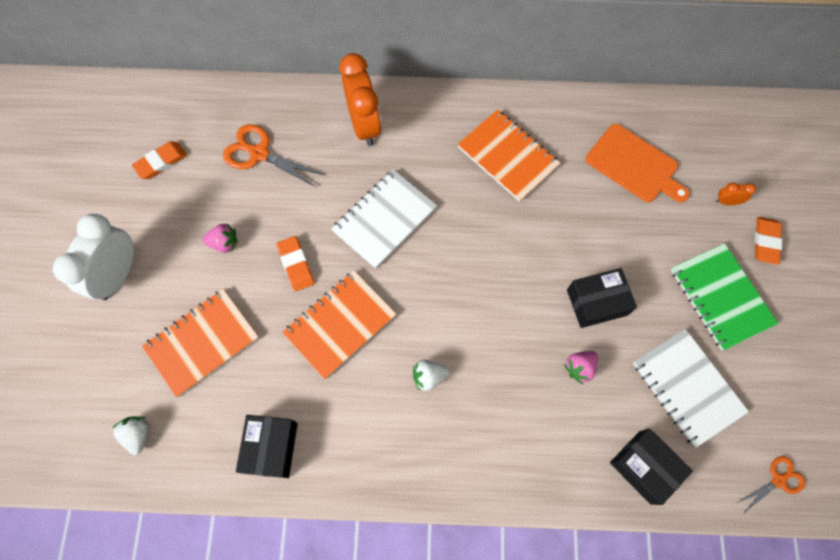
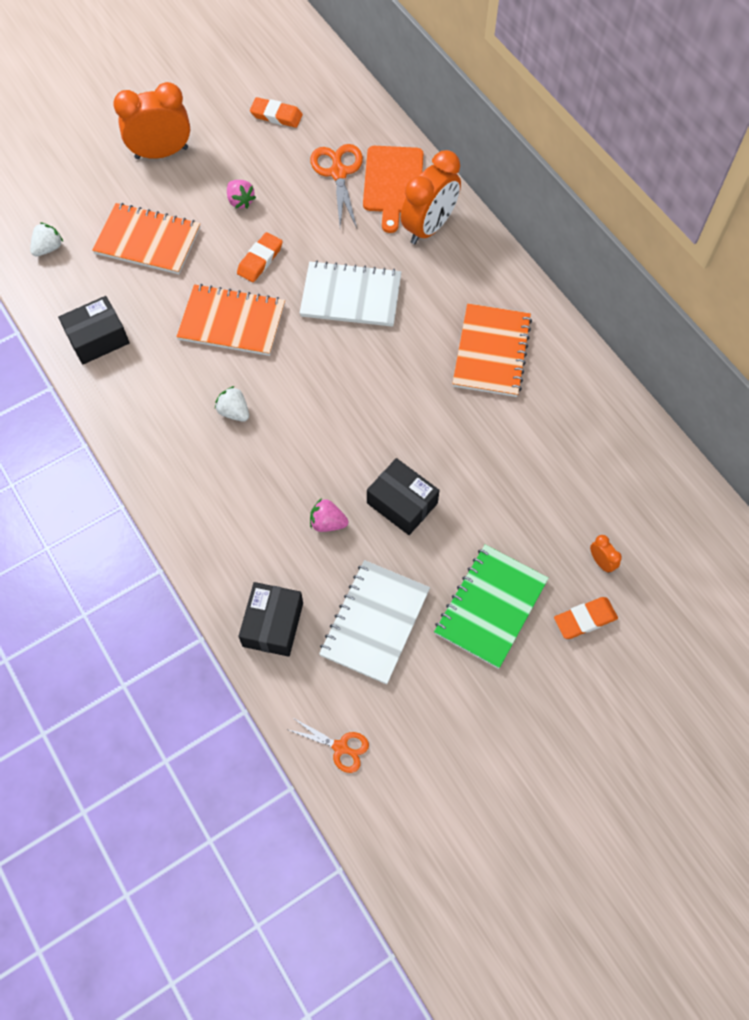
camera: 55 degrees right, 5 degrees down
(118, 275) = (161, 153): white clock -> orange clock
(634, 165) = (572, 460): orange cutting board -> orange cutting board (393, 183)

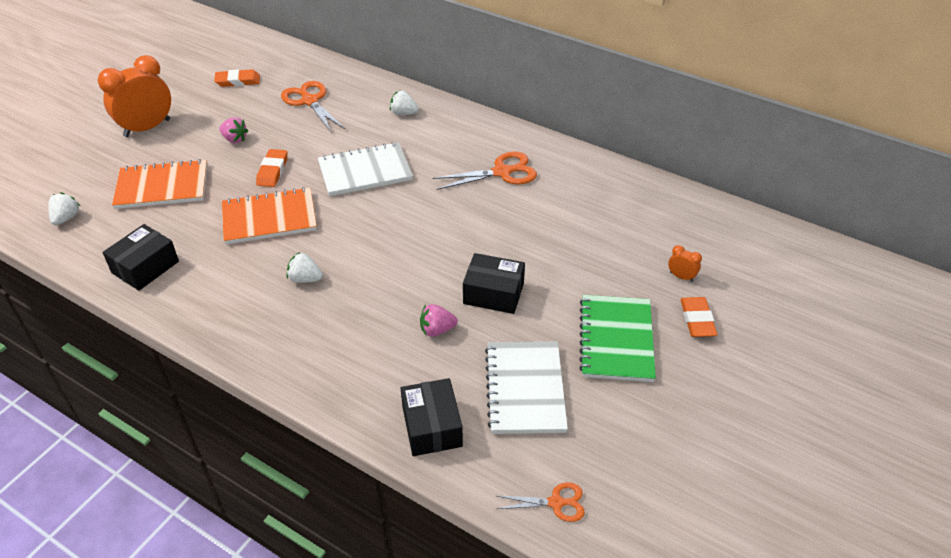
camera: 25 degrees left, 20 degrees down
(393, 183) = (358, 95): orange cutting board -> none
(429, 227) = (403, 113): orange clock -> white strawberry
(491, 352) = (502, 172): orange notebook -> orange scissors
(585, 619) = (697, 320): orange eraser -> orange eraser turned 45 degrees counterclockwise

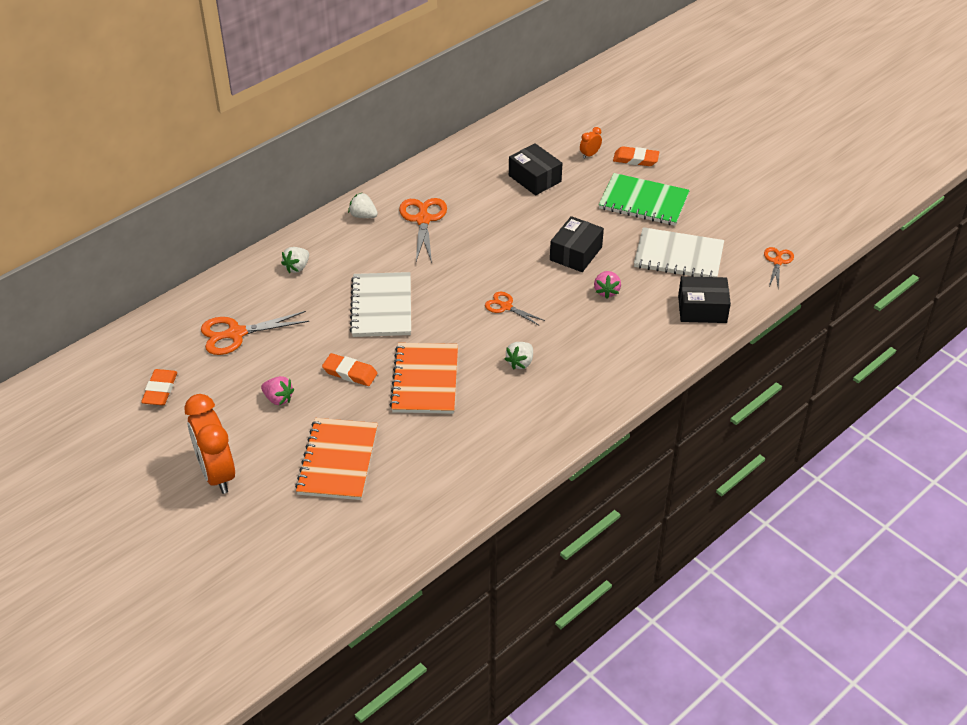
camera: 75 degrees left, 0 degrees up
(66, 218) = (359, 542): white strawberry -> white strawberry (363, 216)
(145, 267) = (464, 475): black box -> black box (534, 178)
(235, 139) = (278, 399): pink strawberry -> pink strawberry turned 75 degrees clockwise
(388, 253) = (506, 307): none -> orange scissors

